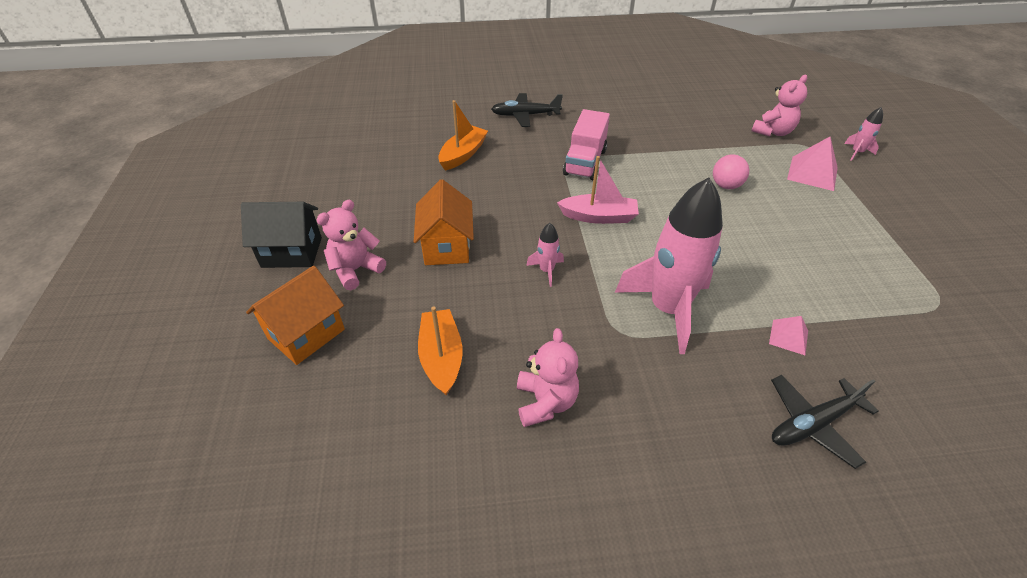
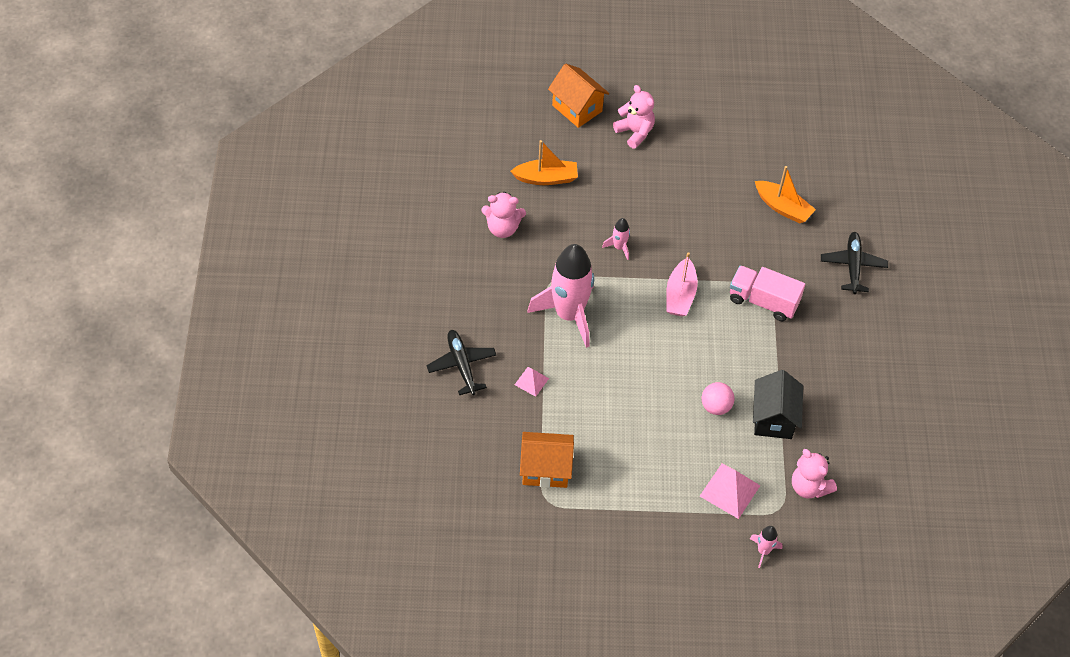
camera: 95 degrees right, 10 degrees up
(292, 252) = (659, 94): black house -> black house (773, 418)
(447, 247) = (654, 187): orange house -> orange house (545, 469)

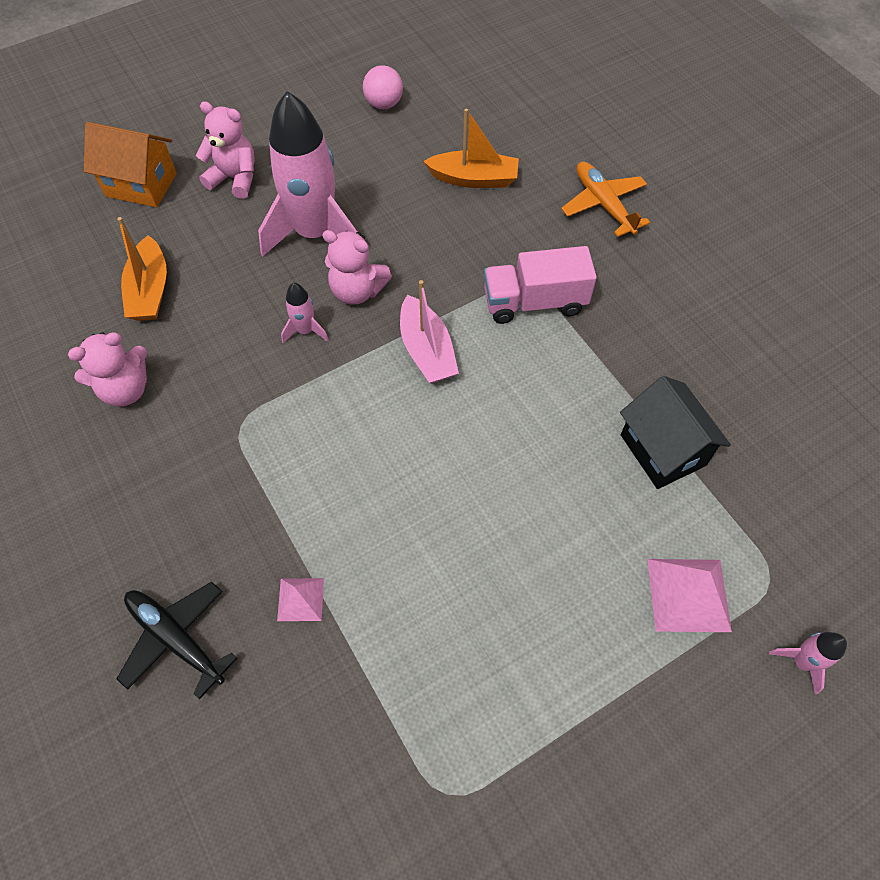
camera: 30 degrees left, 5 degrees up
(545, 469) = (410, 738): orange house -> none
(546, 178) = (150, 290): orange boat -> orange boat turned 120 degrees clockwise
(569, 315) = (294, 462): pink rocket -> pink rocket (315, 233)
(716, 406) = (579, 479): pink ball -> pink ball (384, 104)
(809, 487) = (779, 521): pink teddy bear -> pink teddy bear (357, 291)
(853, 266) = (603, 205): black plane -> orange plane

